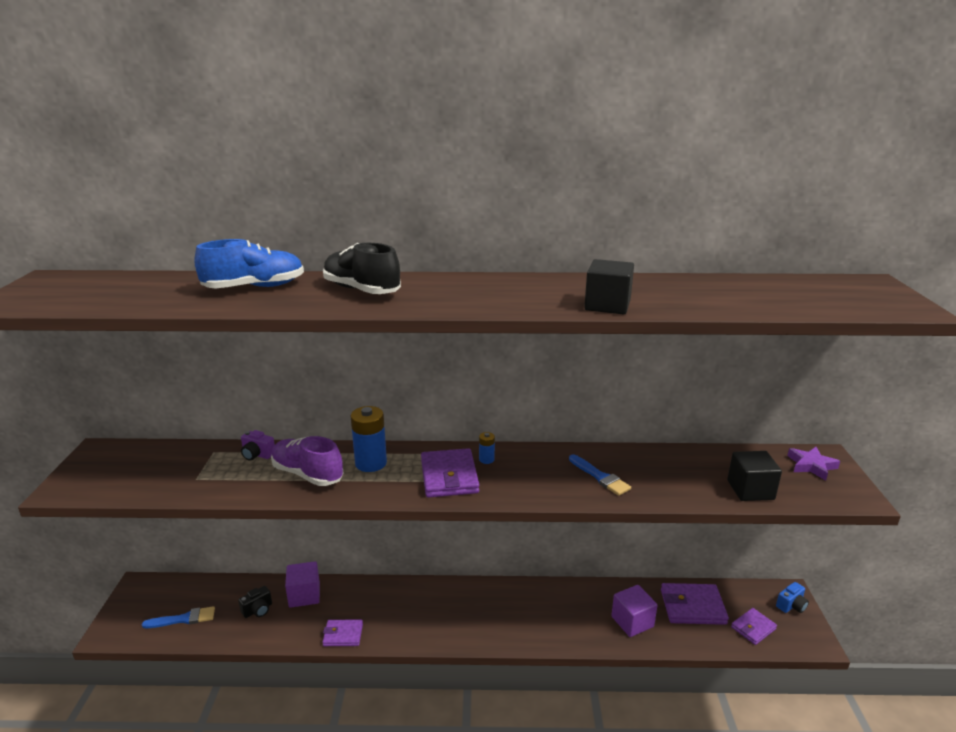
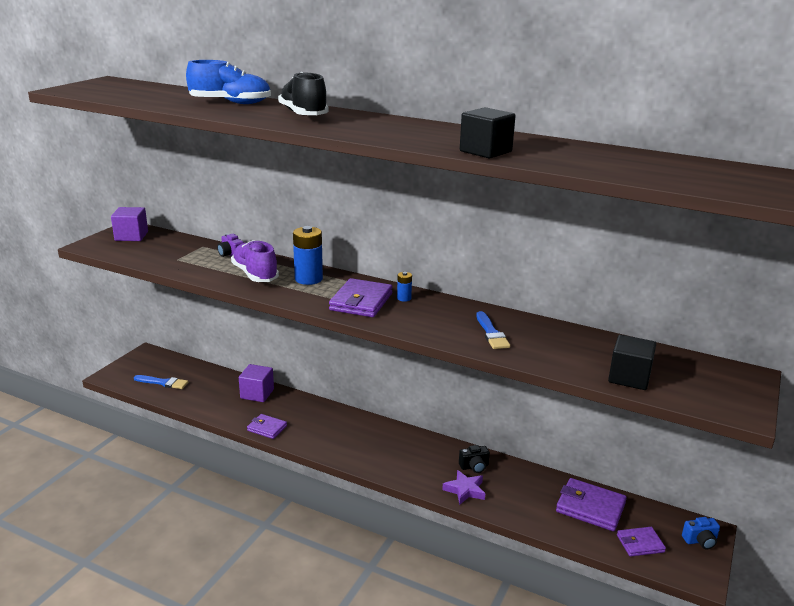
camera: 25 degrees right, 0 degrees up
(258, 610) = (217, 393): black camera -> black camera (474, 467)
(632, 621) = (519, 499): purple cube -> purple cube (131, 236)
(811, 466) = (721, 377): purple star -> purple star (465, 490)

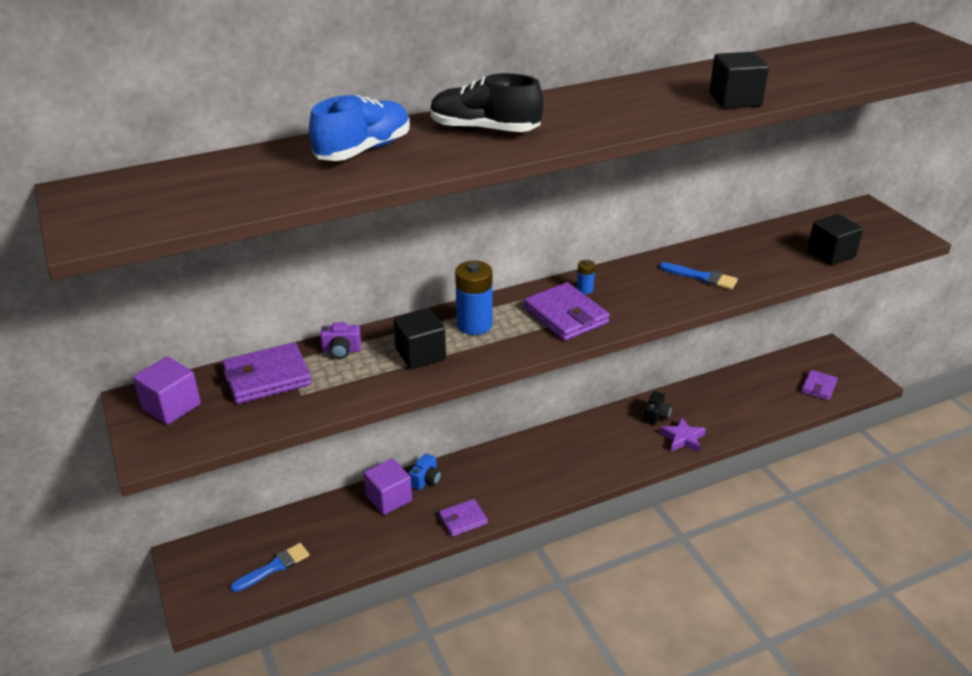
camera: 50 degrees left, 10 degrees up
(255, 275) = (420, 354): purple shoe -> black cube
(590, 507) = (760, 386): purple wallet -> purple wallet (267, 377)
(700, 541) = (836, 358): blue camera -> blue camera (426, 480)

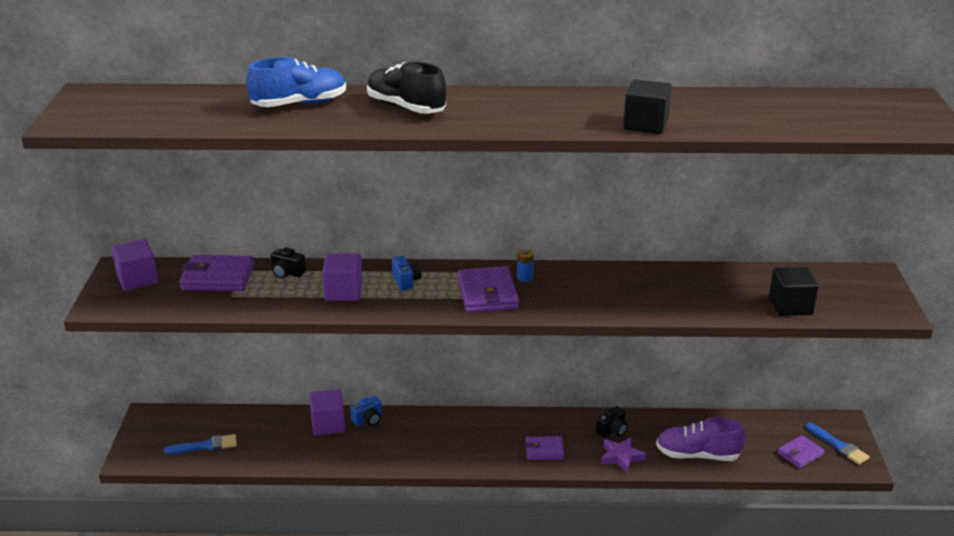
camera: 25 degrees right, 5 degrees down
(341, 351) = (287, 273): purple camera -> black camera
(420, 354) = (343, 291): black cube -> purple cube
(463, 520) = (374, 460): purple wallet -> purple wallet (544, 450)
(474, 325) = (406, 281): blue battery -> blue camera
(701, 277) = (640, 294): blue brush -> blue brush (838, 446)
(742, 415) = (697, 455): none -> purple shoe

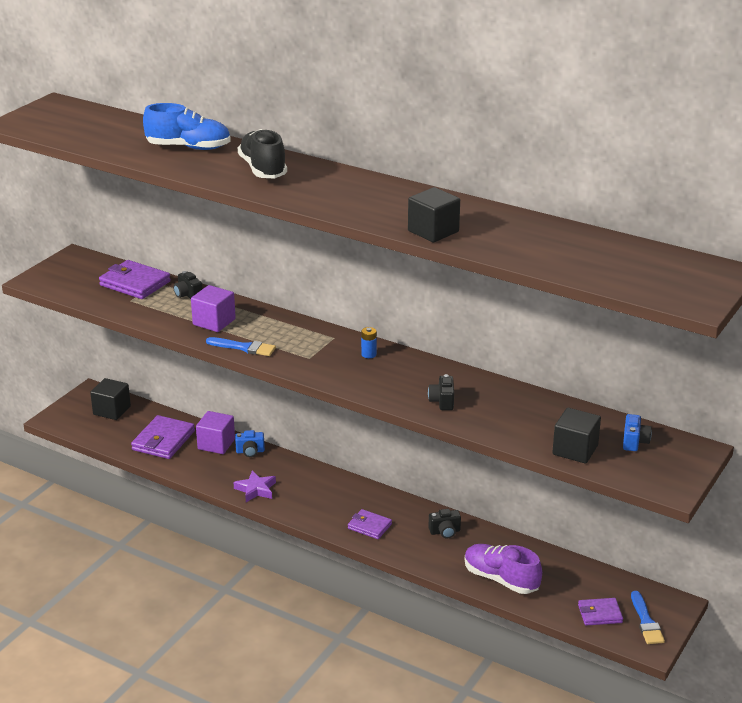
camera: 30 degrees right, 0 degrees up
(137, 279) = (78, 268): purple cube -> none
(188, 427) = (112, 410): none -> black cube
(205, 446) = (112, 428): blue brush -> blue brush (244, 347)
(406, 281) = (270, 328): blue camera -> blue camera (634, 442)
(487, 294) = (323, 358): purple wallet -> purple wallet (163, 440)
(621, 457) = (430, 555): purple star -> purple star (256, 489)
(637, 300) = (442, 401): none -> black camera

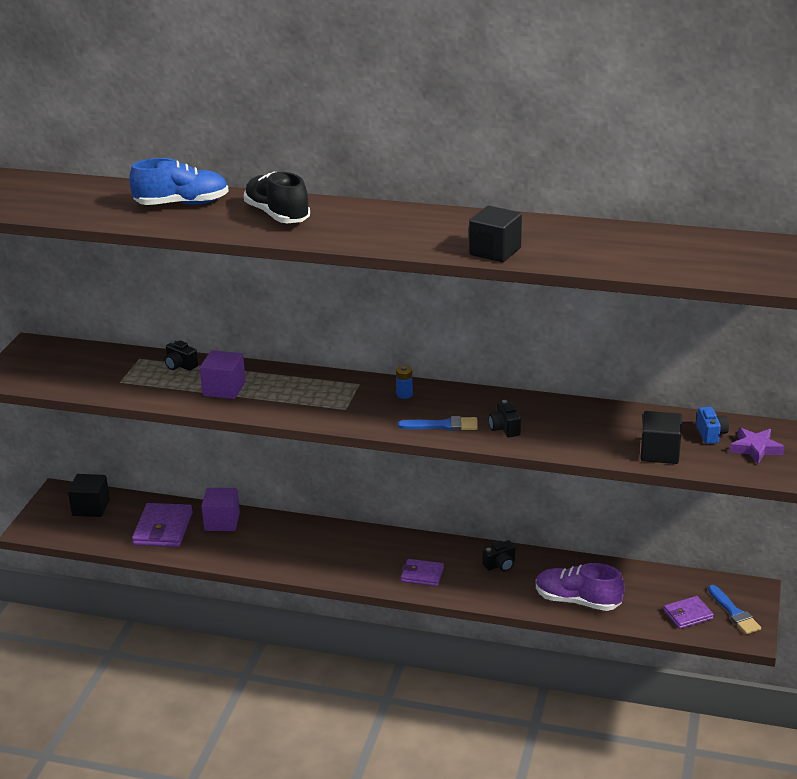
camera: 15 degrees left, 0 degrees up
(135, 283) = (115, 363): purple wallet -> none
(244, 347) = (271, 410): blue brush -> blue brush (443, 425)
(250, 451) = (262, 522): blue camera -> none
(256, 489) = (286, 561): purple star -> purple star (755, 448)

